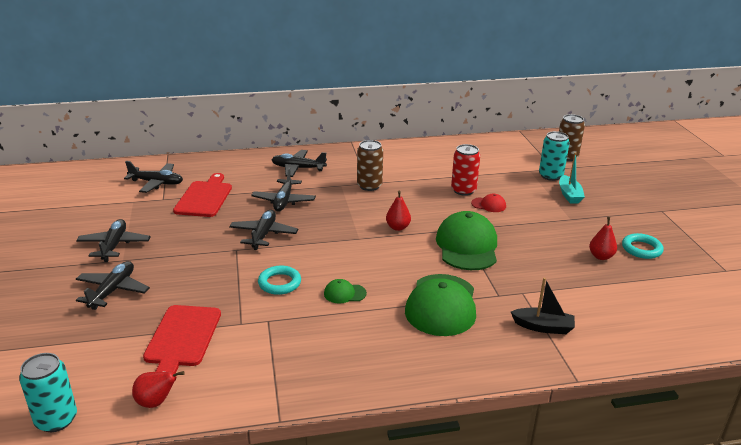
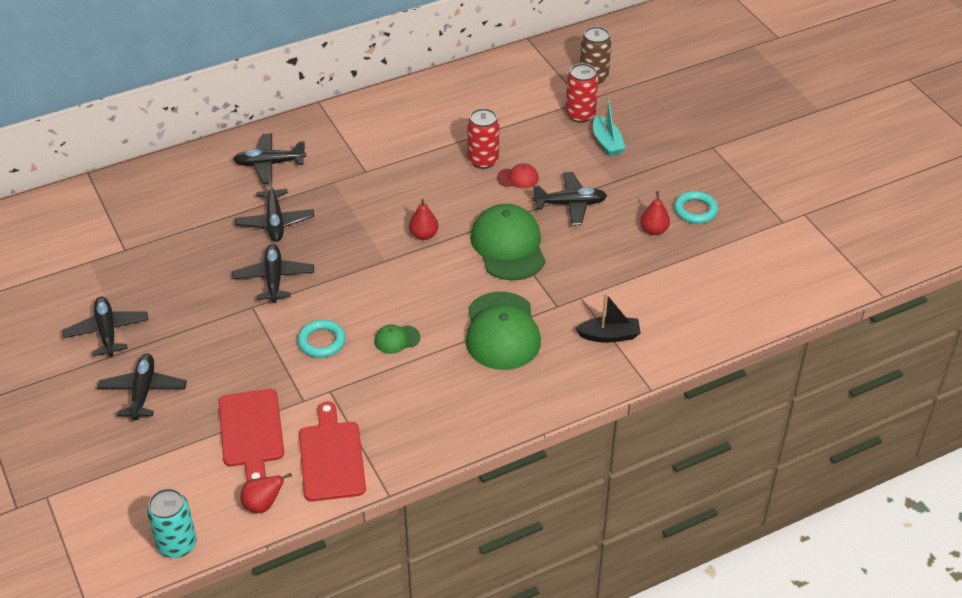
camera: 15 degrees left, 15 degrees up
(156, 183) = (102, 225): black plane -> black plane (570, 204)
(204, 197) = (175, 237): red cutting board -> red cutting board (331, 457)
(369, 186) = (369, 176): brown can -> none
(550, 176) = (580, 115): turquoise can -> red can

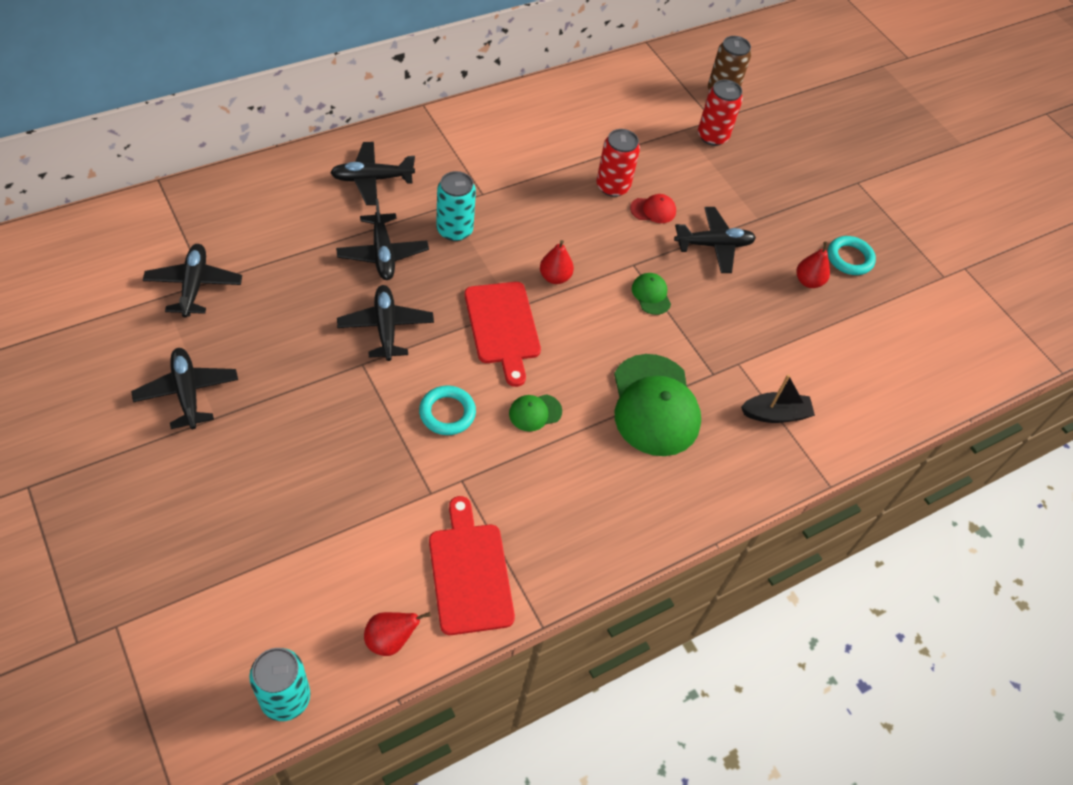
camera: 10 degrees left, 10 degrees up
(143, 392) = (234, 477): black plane -> black plane (194, 285)
(251, 432) = (370, 535): red cutting board -> red cutting board (503, 327)
(338, 201) = (454, 230): none -> turquoise can
(508, 246) = (651, 295): green cap -> green cap, size x0.45
(607, 143) = (745, 171): turquoise boat -> none

